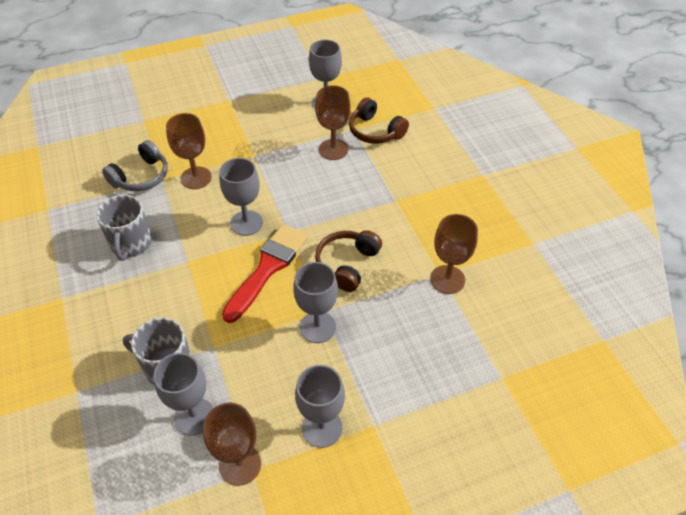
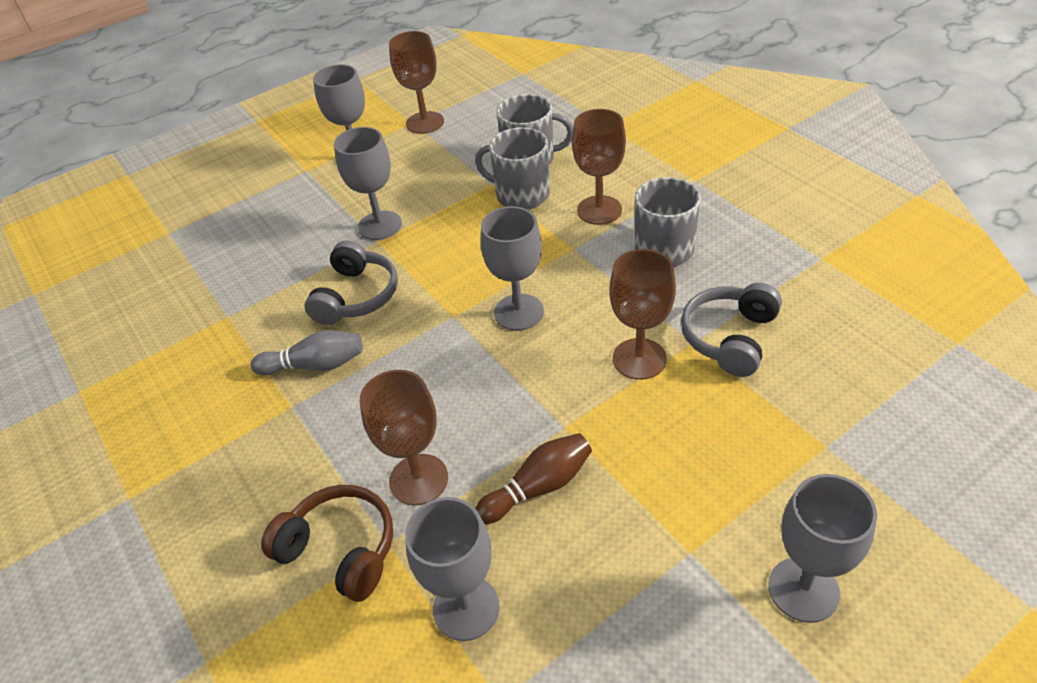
camera: 170 degrees right, 5 degrees down
(194, 416) = (482, 137): grey goblet -> grey goblet (803, 589)
(196, 325) = (521, 194): none -> grey mug
(267, 268) = (463, 266): red brush -> none
(278, 134) = (539, 487): none -> brown bowling pin
(347, 264) = (356, 296): brown headphones -> grey headphones
(380, 221) = (315, 365): none -> grey bowling pin
(447, 279) = (217, 311): brown goblet -> brown goblet (599, 210)

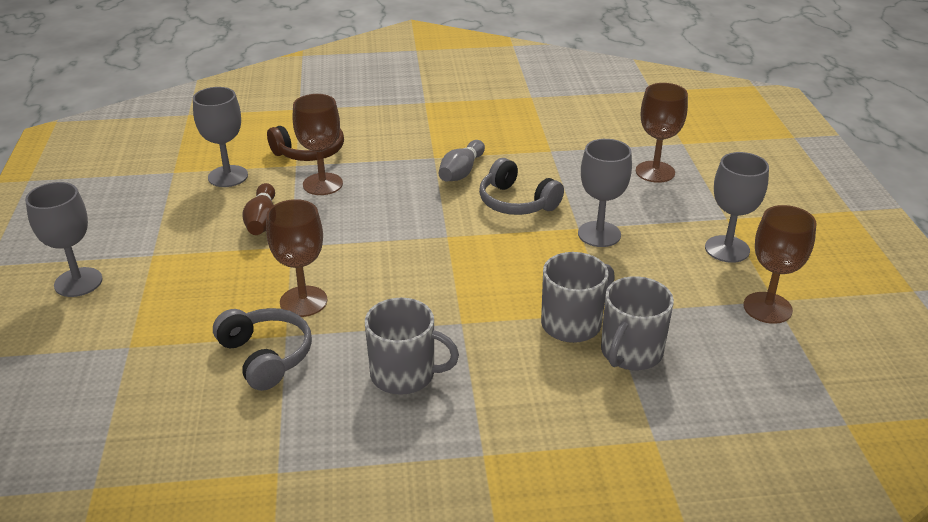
camera: 115 degrees right, 10 degrees down
(519, 312) = (416, 266): grey goblet -> none
(599, 210) = (499, 361): brown goblet -> brown goblet (655, 172)

